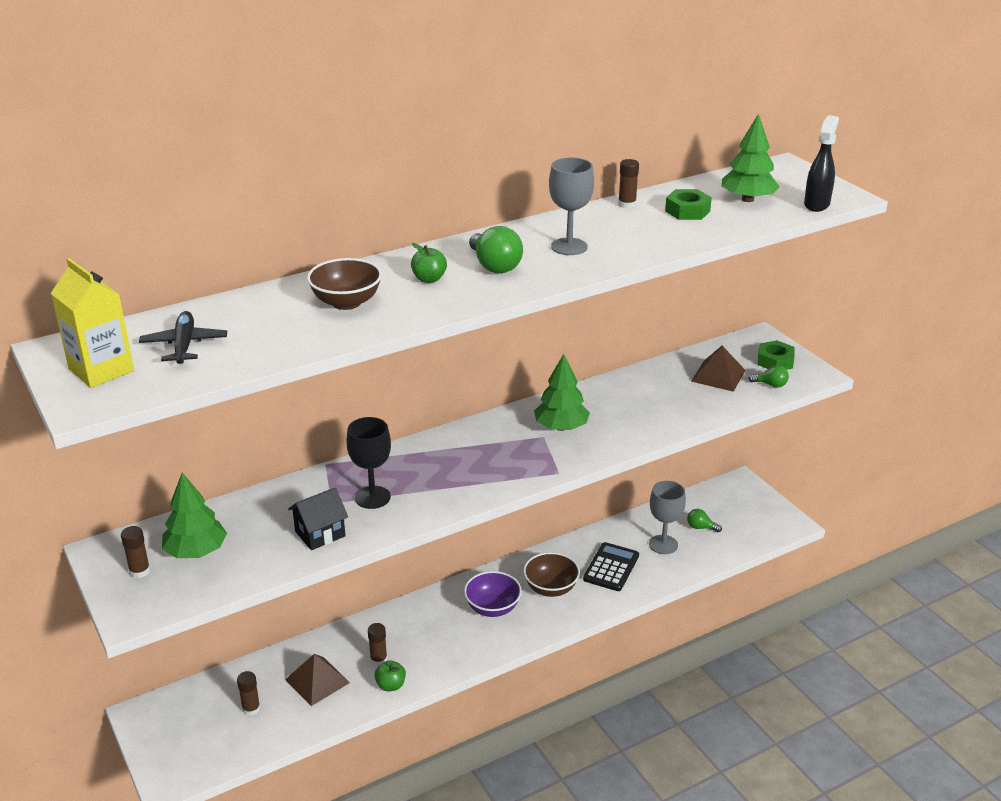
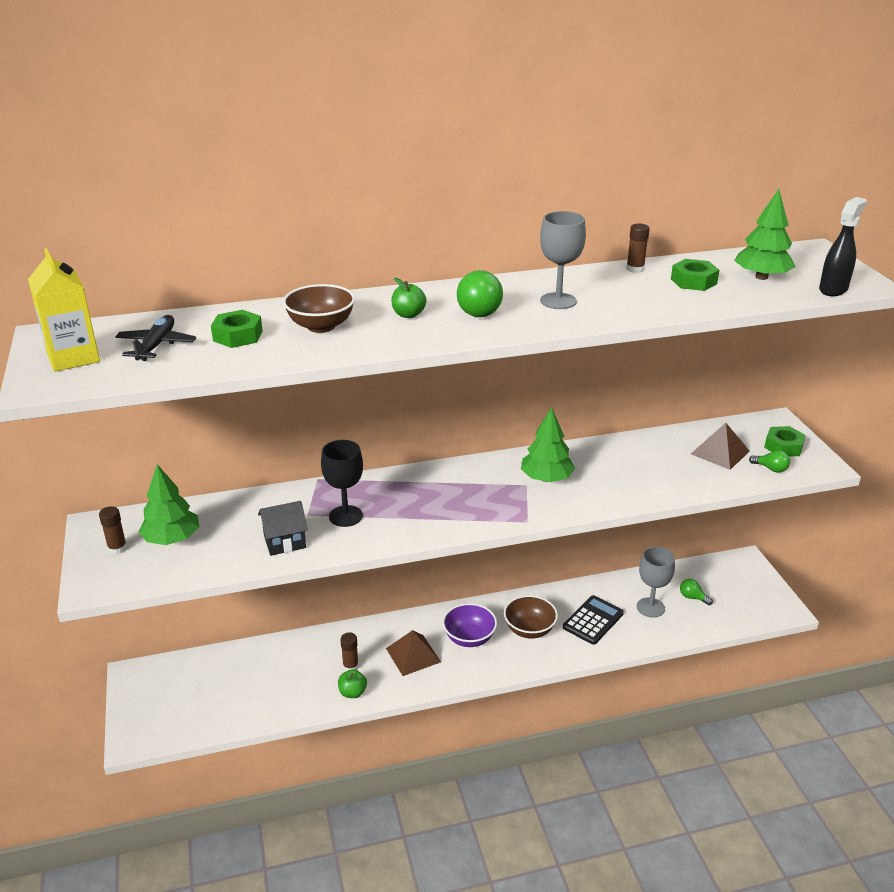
camera: 15 degrees right, 0 degrees up
(251, 709) = (225, 689): brown glue stick -> none
(265, 324) = (237, 336): none -> green nut
(317, 681) = (290, 675): brown pyramid -> brown pyramid (413, 655)

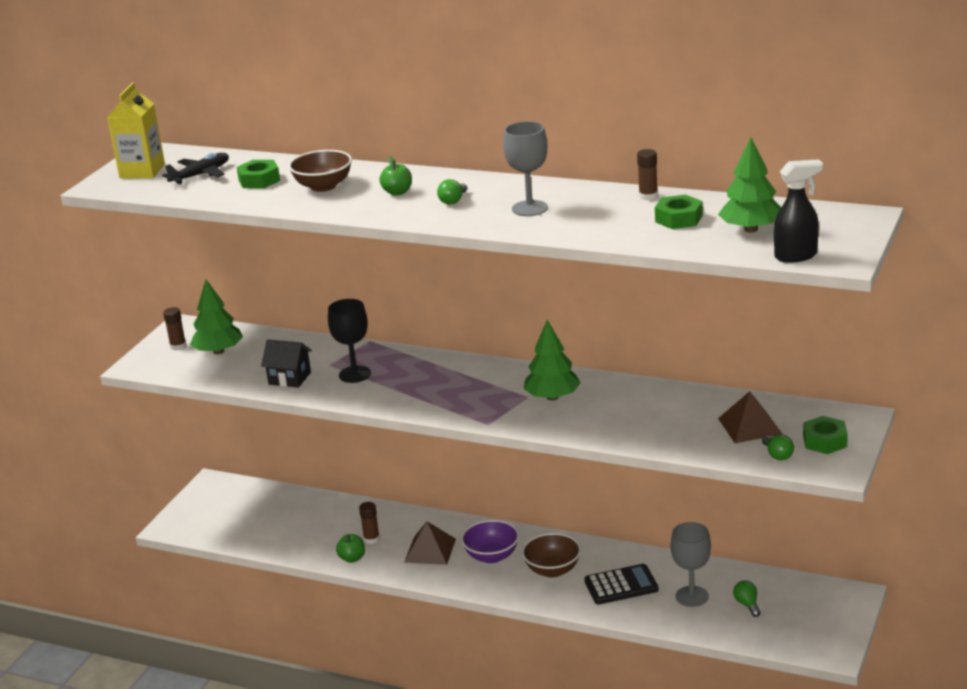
camera: 40 degrees right, 5 degrees down
(476, 310) = (453, 201): green light bulb -> green light bulb, size x0.58

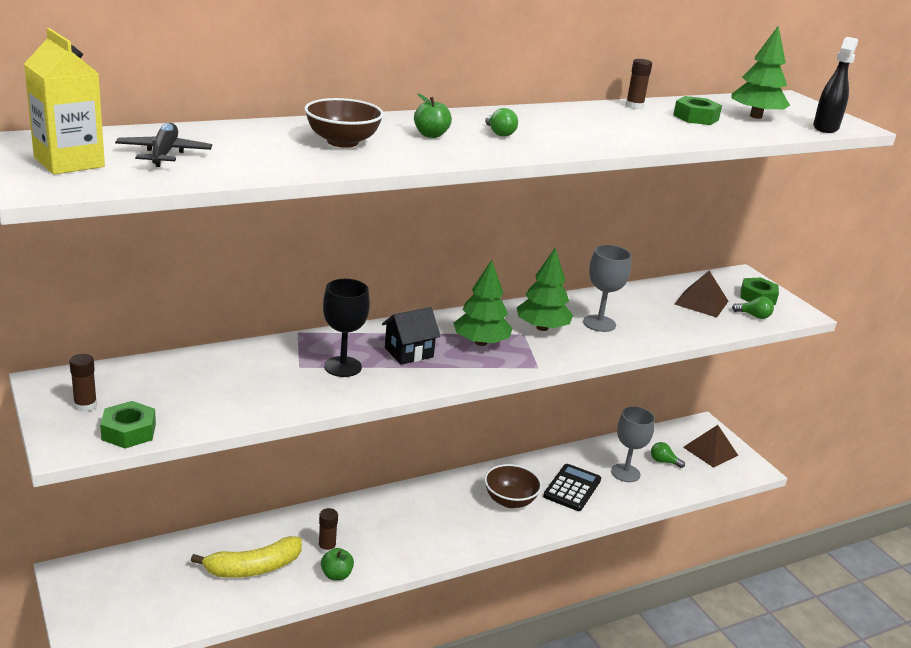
camera: 55 degrees left, 0 degrees up
(218, 351) = (149, 394): green tree -> green tree (481, 342)
(259, 180) = (254, 148): green nut -> green nut (129, 431)
(289, 378) = (283, 393): black house -> black house (409, 352)
(311, 529) = (253, 568): none -> yellow banana
(430, 550) = (393, 533): brown pyramid -> brown pyramid (710, 451)
(492, 556) = (449, 512): purple bowl -> none
(529, 208) = (576, 128): grey goblet -> grey goblet (599, 323)

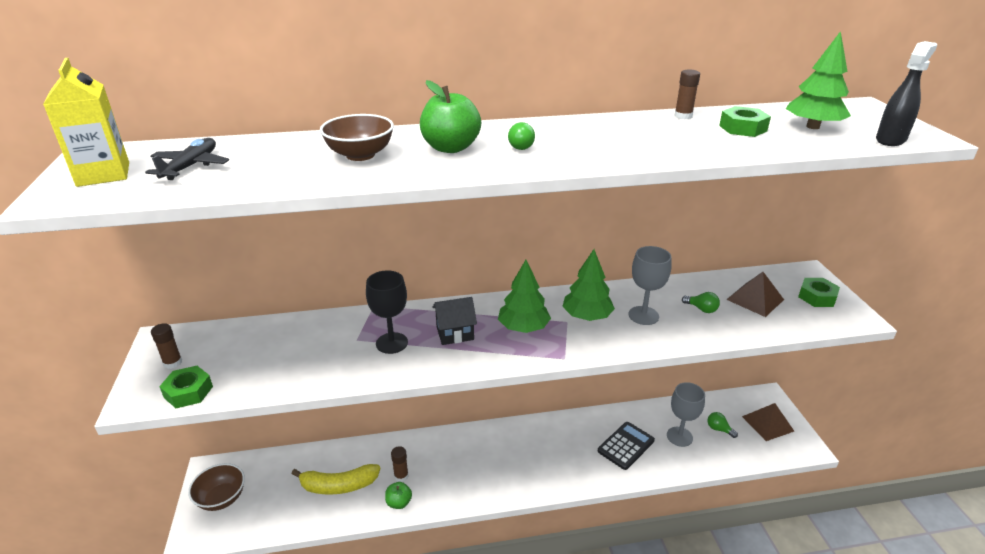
camera: 20 degrees right, 5 degrees up
(431, 135) = (450, 148): green apple -> green apple, size x1.71
(510, 500) = (567, 451): brown bowl -> brown bowl (221, 498)
(754, 316) = (805, 318): green light bulb -> green light bulb (701, 309)

